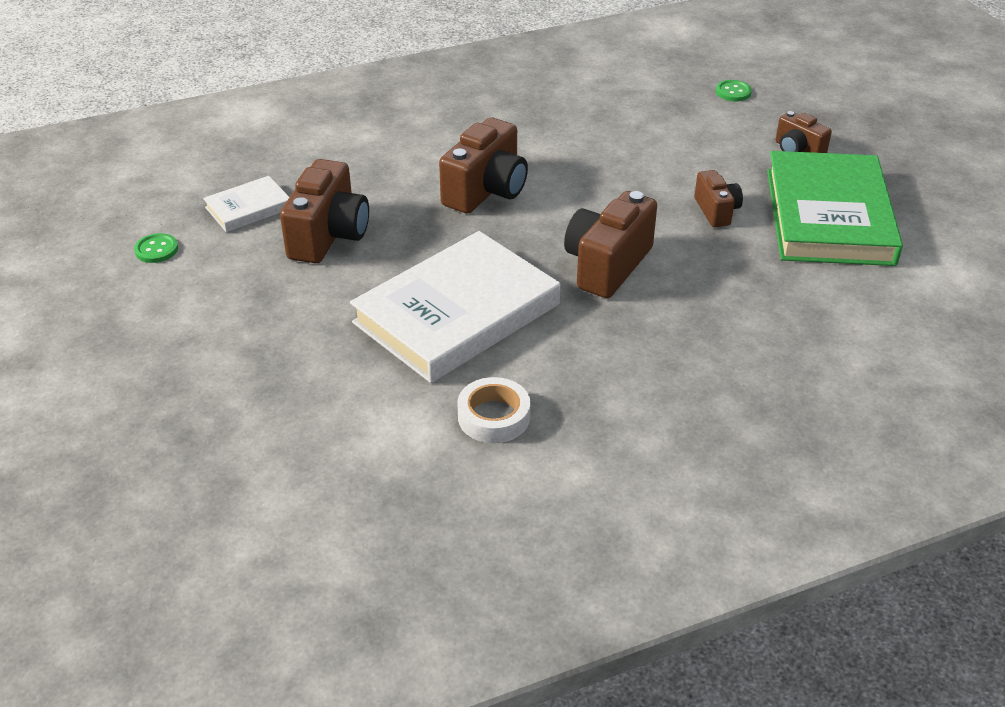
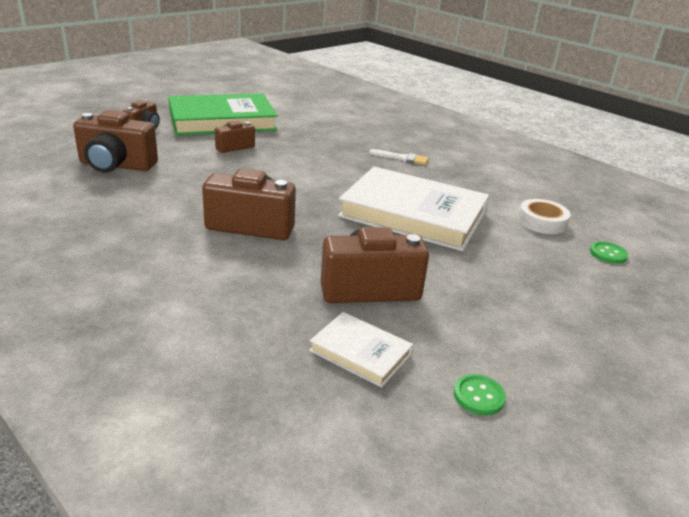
camera: 115 degrees left, 10 degrees down
(494, 417) = (487, 191): white tape -> white tape (542, 222)
(607, 265) = (319, 173): brown camera -> brown camera (116, 165)
(642, 364) = (402, 158): none -> white brush
(733, 92) = (55, 147): green button -> green button (608, 254)

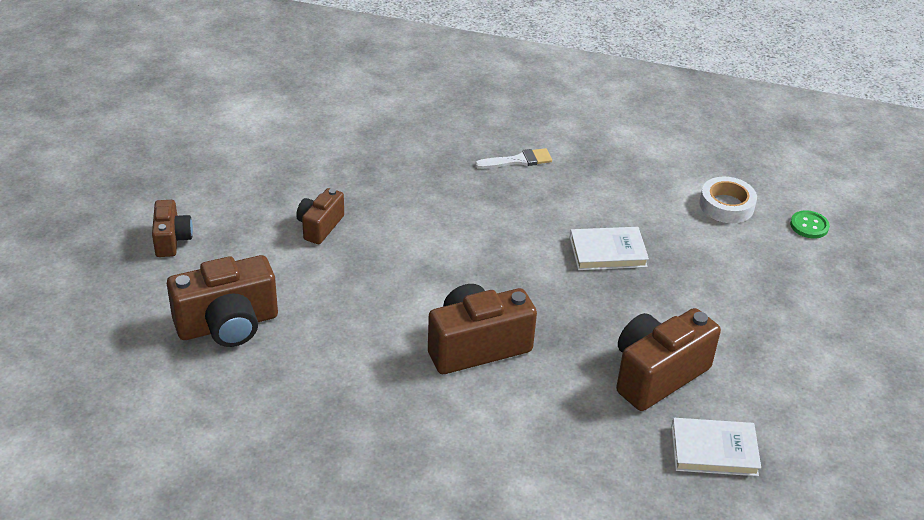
camera: 30 degrees left, 10 degrees up
(222, 120) = (249, 180): green book -> none
(413, 214) = (608, 252): white book -> white book, size x0.47
(479, 396) = (828, 446): green button -> none

